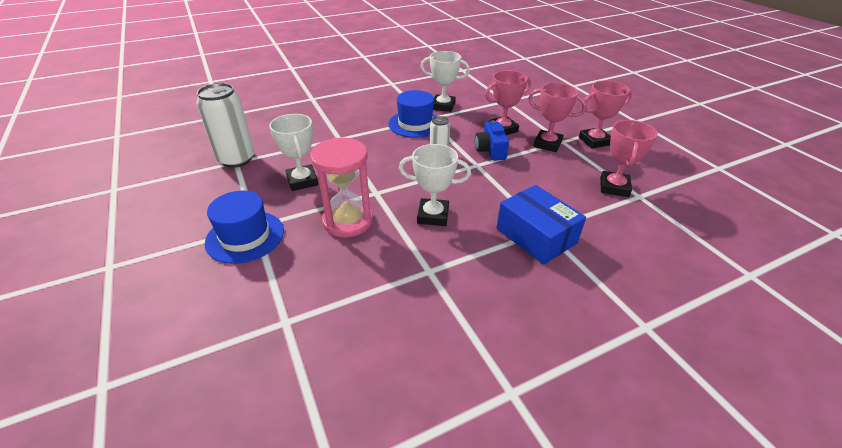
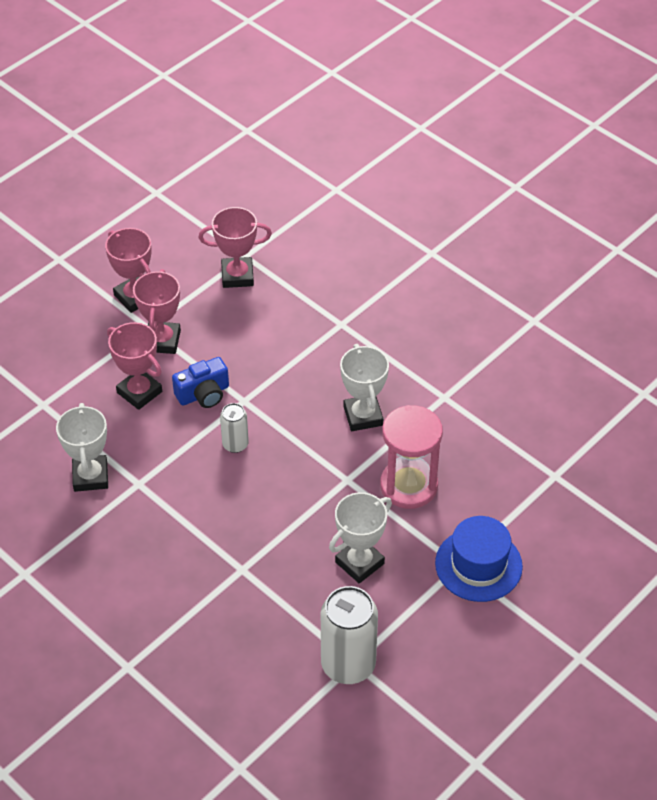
camera: 110 degrees left, 10 degrees up
(415, 124) = (163, 494): blue hat -> none
(536, 236) = (354, 329): blue box -> none

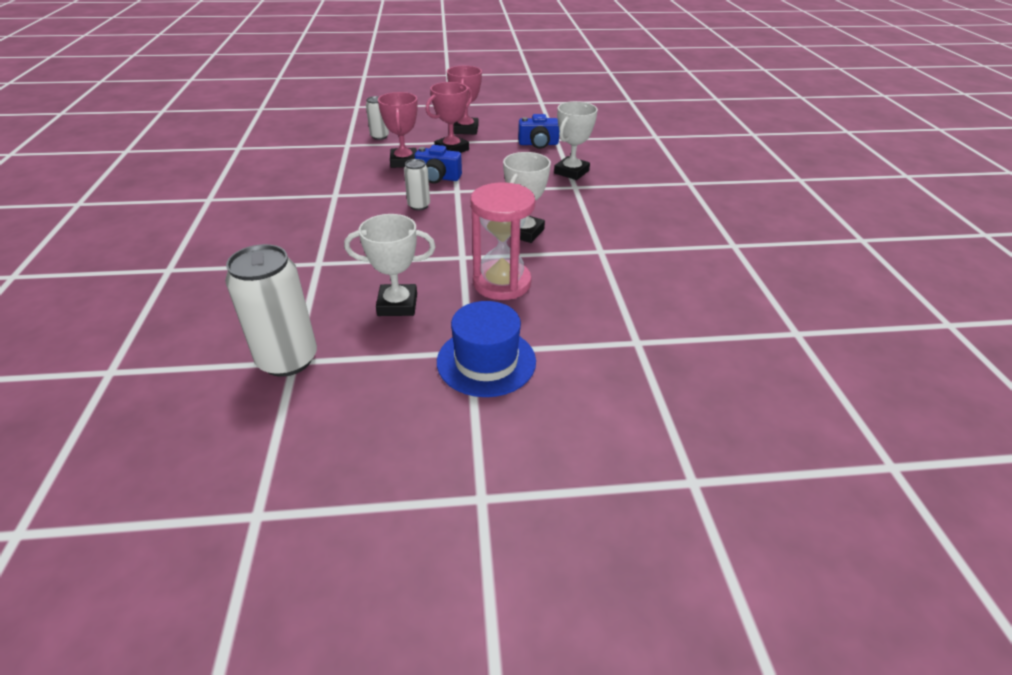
camera: 40 degrees right, 10 degrees down
(58, 368) = (379, 136): none -> white can
(90, 476) = (316, 180): white trophy -> white trophy (571, 172)
(237, 276) = (538, 144): pink trophy -> blue camera

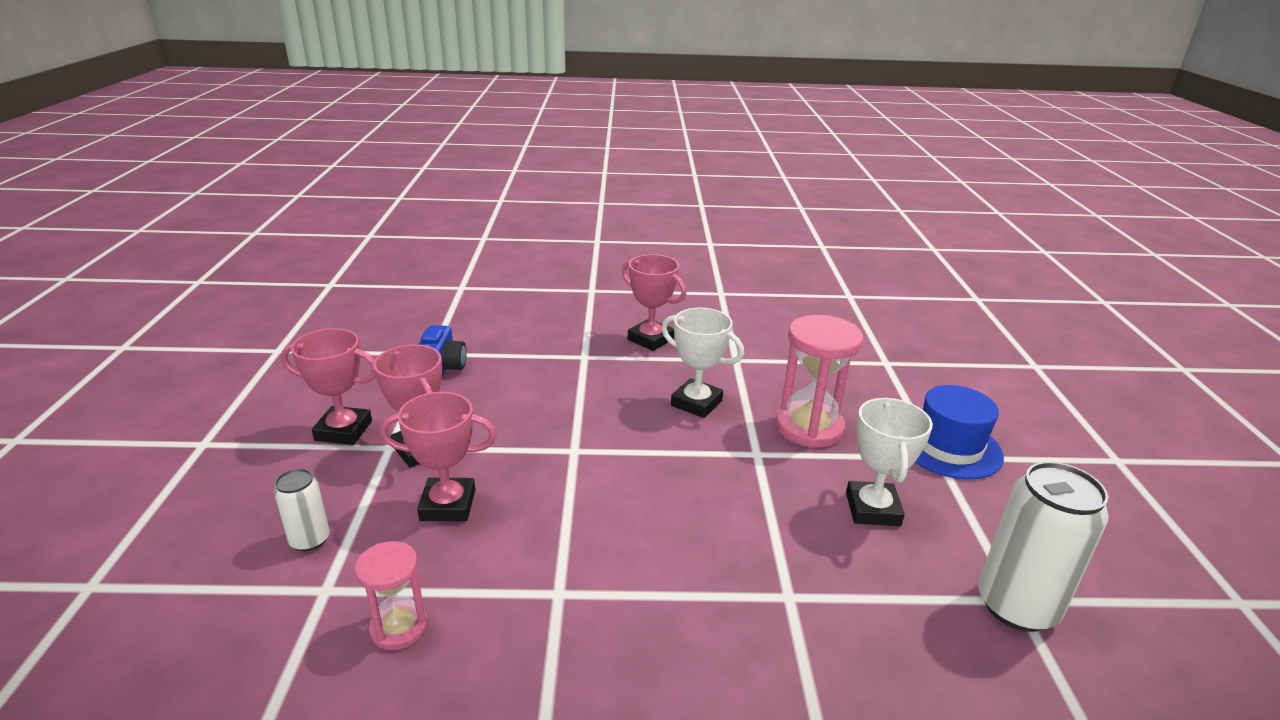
camera: 85 degrees left, 10 degrees down
(321, 162) = (399, 627): none -> pink hourglass
(419, 205) = (616, 489): white can -> none
(438, 178) = (525, 467): blue camera -> none
(571, 172) = (542, 354): white trophy -> none
(615, 211) = (650, 339): none -> pink trophy

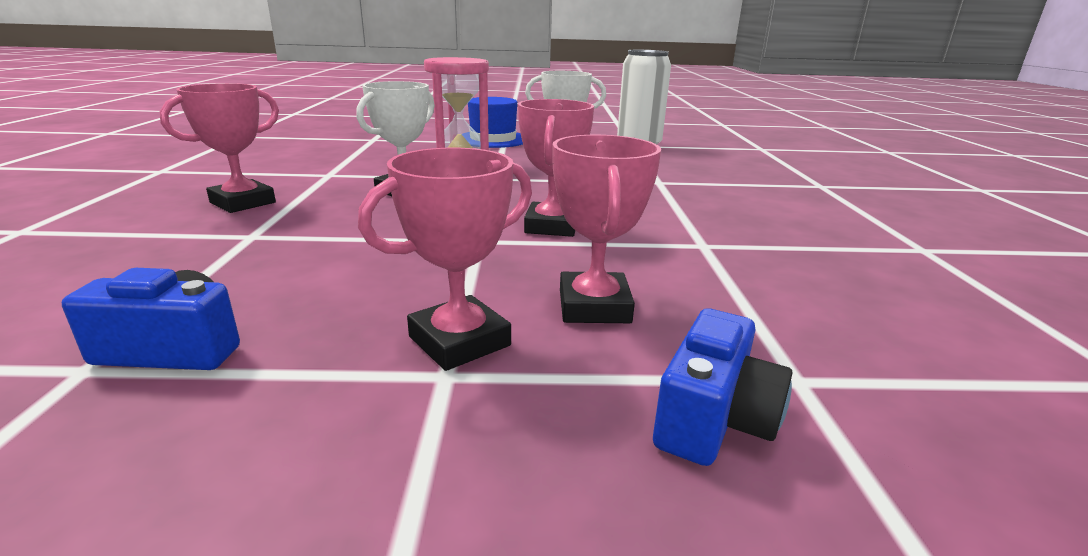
camera: 90 degrees left, 5 degrees down
(309, 540) = (713, 419): white can -> blue camera
(343, 431) = (368, 448): pink trophy -> pink trophy (551, 226)
(399, 627) = (808, 317): pink hourglass -> none

